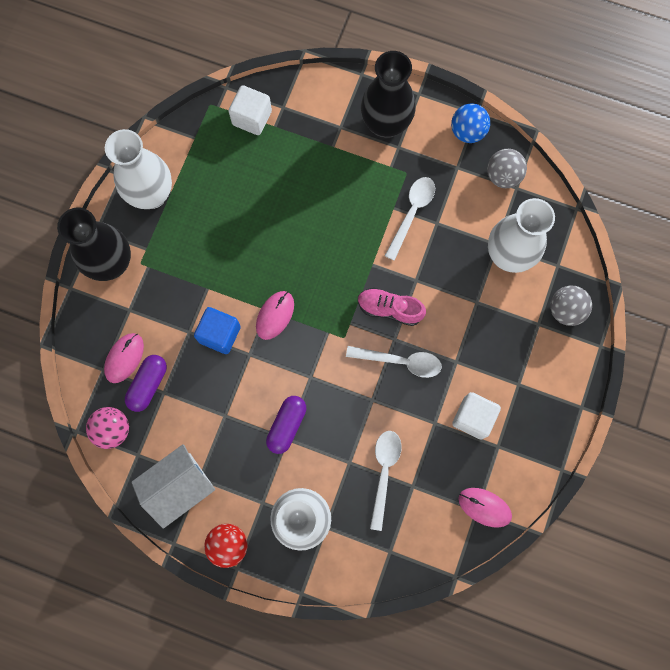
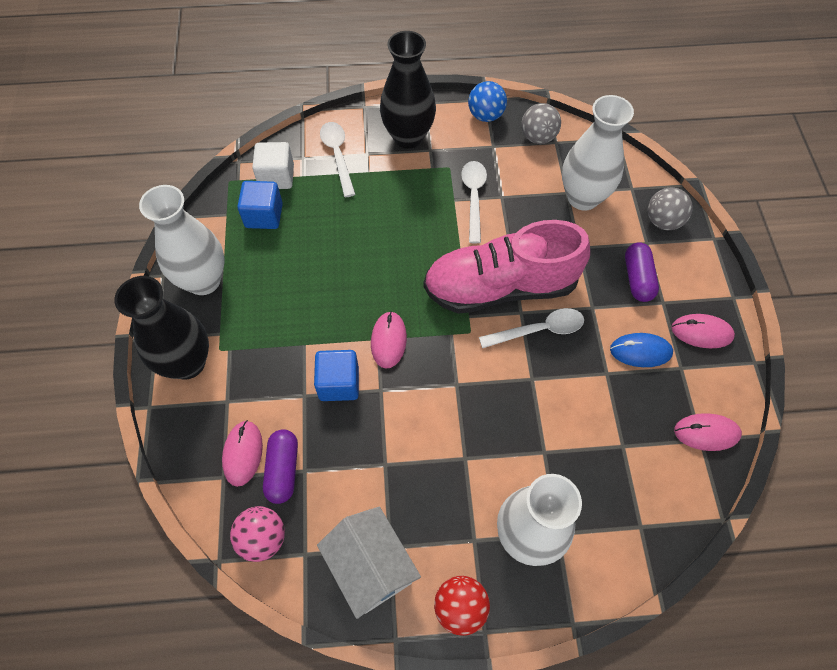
camera: 25 degrees left, 15 degrees down
(179, 486) = (371, 567): white house -> white house turned 60 degrees counterclockwise
(225, 153) = (264, 215): none -> blue cube
(287, 425) = (458, 444): purple capsule -> purple capsule (637, 278)
(384, 472) = (586, 445): white spoon -> white spoon (338, 156)
(389, 309) = (500, 287): pink shoe -> pink shoe, size x2.09
(473, 417) = (640, 351): white cube -> blue mouse
(534, 425) = (701, 332): none -> pink mouse

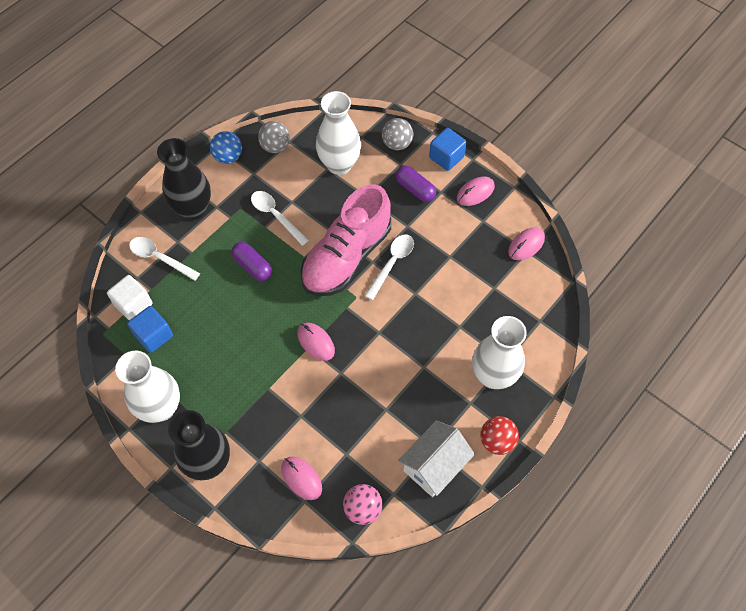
camera: 45 degrees left, 0 degrees up
(283, 470) = (334, 465): purple capsule -> purple capsule (253, 266)
(339, 383) = (313, 391): blue cube -> blue cube (446, 157)
(371, 567) = (434, 466): white house -> white house turned 60 degrees counterclockwise
(640, 351) = (455, 229): blue mouse -> none

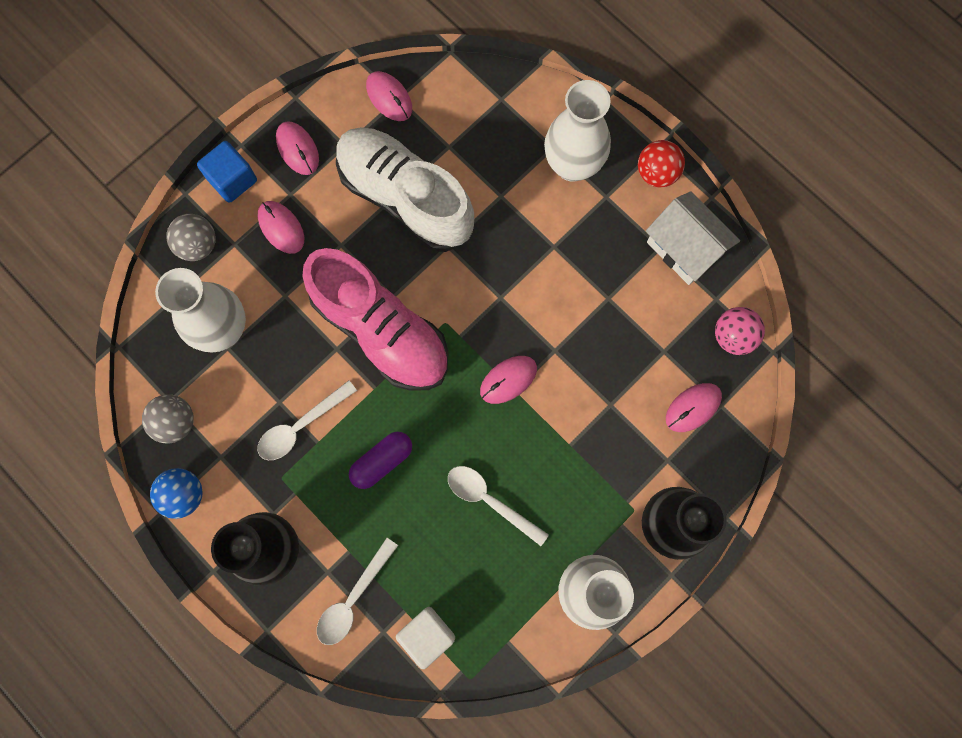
camera: 85 degrees left, 15 degrees up
(154, 335) = (479, 603): blue cube -> none
(392, 263) = (398, 270): white spoon -> white spoon (490, 501)
(415, 189) = (281, 228): purple capsule -> pink mouse
(448, 263) = (405, 198): none -> white shoe

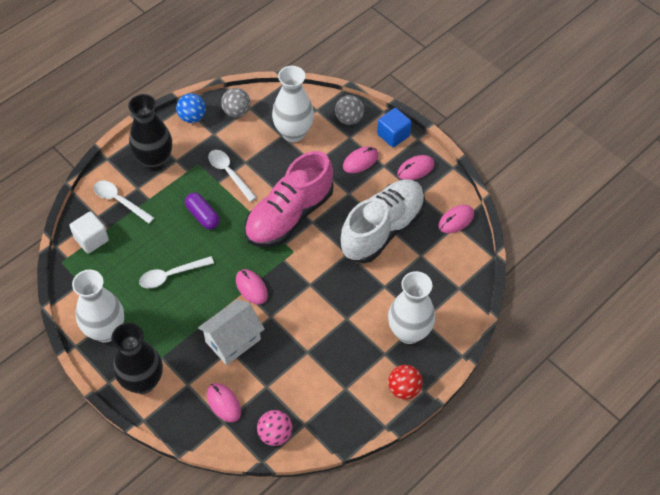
camera: 90 degrees right, 20 degrees down
(490, 501) = (171, 275): white spoon -> white spoon turned 150 degrees counterclockwise
(684, 248) = (344, 404): white house -> white house (233, 340)

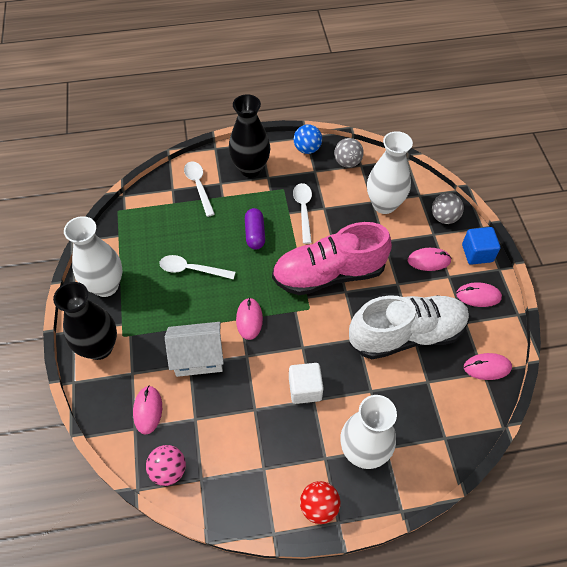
camera: 35 degrees right, 0 degrees up
(91, 239) = (154, 205): white cube -> white cube (305, 389)

